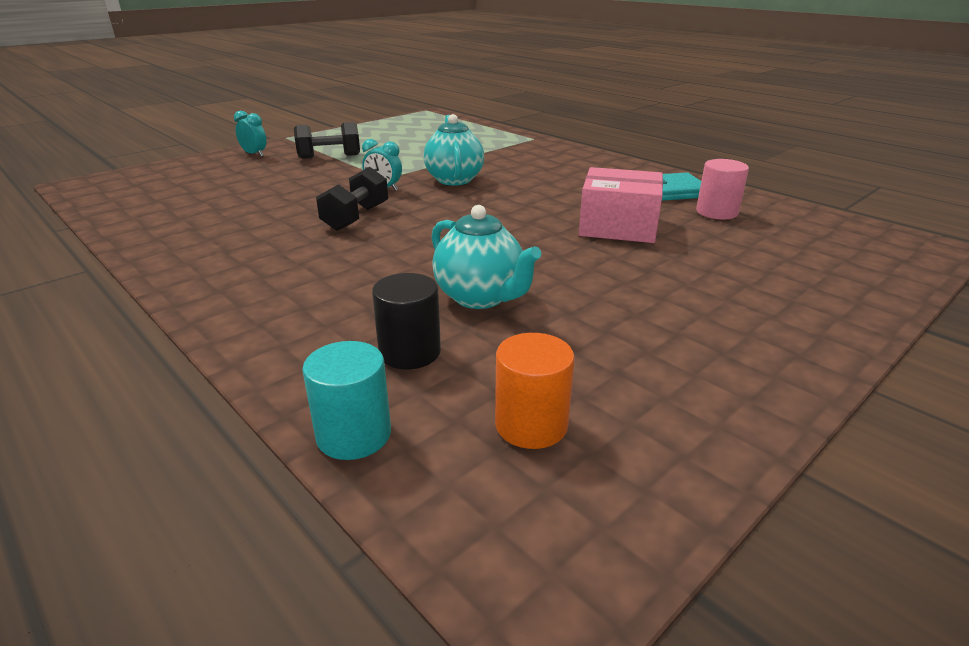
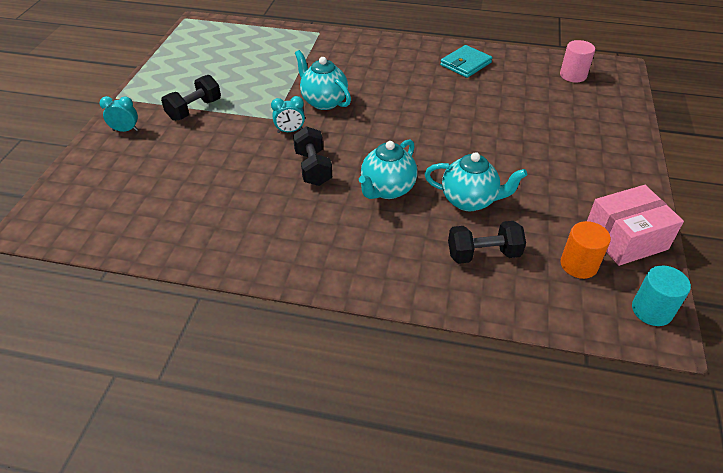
camera: 35 degrees left, 15 degrees up
(354, 435) = (521, 311): turquoise cylinder -> turquoise cylinder (651, 310)
(400, 256) = (387, 189): none -> turquoise teapot
(410, 352) = (483, 254): black cylinder -> black dumbbell
(618, 226) = (472, 110): pink box -> pink box (625, 238)
(716, 212) = (507, 76): pink cylinder -> pink cylinder (573, 75)

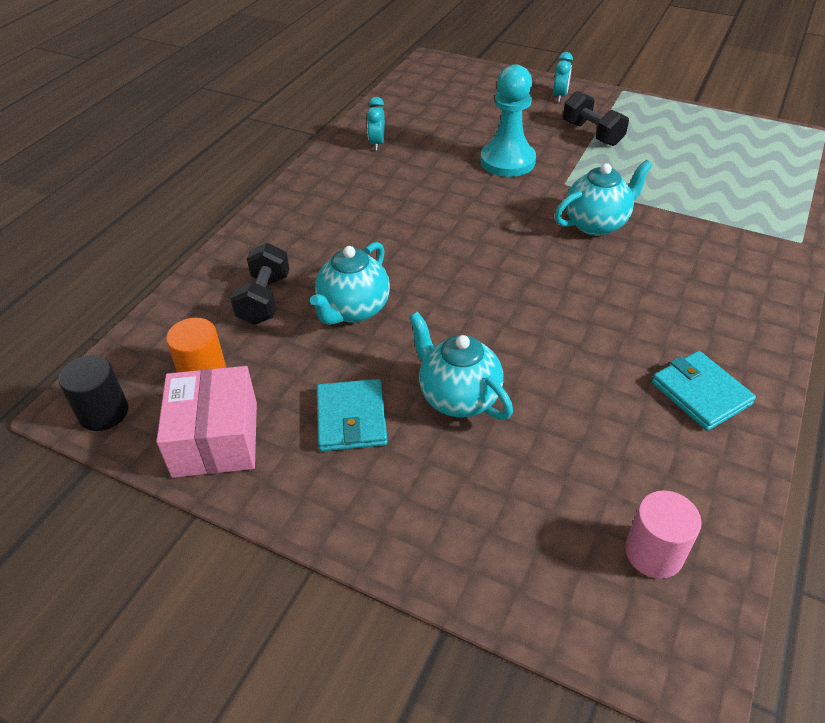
camera: 105 degrees right, 0 degrees up
(245, 149) = (507, 161): none -> turquoise pawn
(290, 131) = (535, 193): turquoise clock -> turquoise clock (377, 144)
(313, 168) = (459, 202): black dumbbell -> none
(387, 189) = (401, 249): turquoise teapot -> turquoise teapot (458, 397)
(565, 180) = (351, 418): none -> turquoise wallet
(651, 310) = (104, 412): turquoise cylinder -> black cylinder

